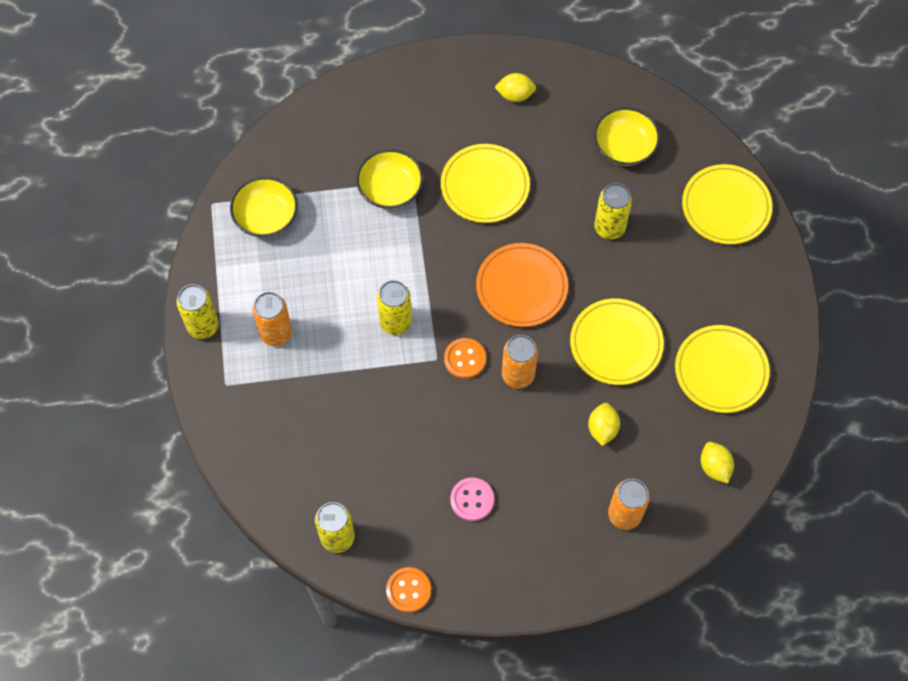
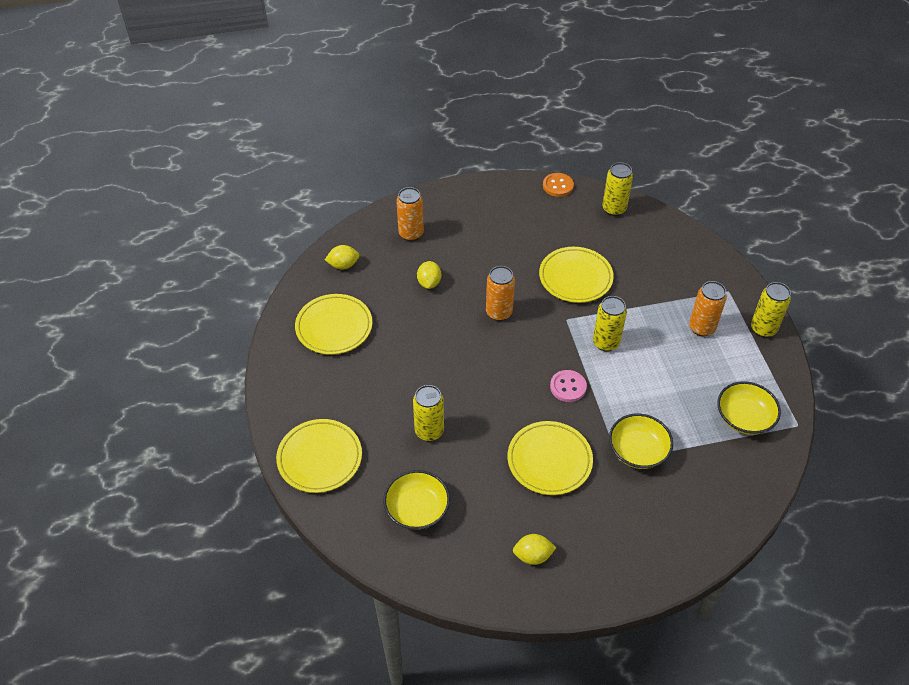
camera: 175 degrees right, 15 degrees down
(465, 359) = (543, 320): orange button -> none
(472, 500) = (523, 235): pink button -> pink button (568, 387)
(521, 287) = (504, 376): orange plate -> none
(616, 344) = (420, 340): yellow plate -> yellow plate (575, 277)
(714, 467) = (343, 265): yellow lemon -> yellow lemon turned 75 degrees counterclockwise

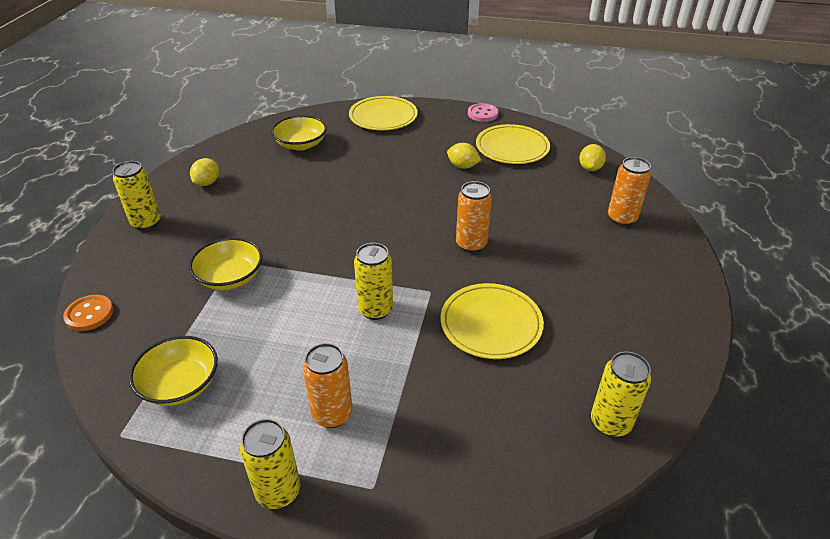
camera: 115 degrees right, 10 degrees down
(429, 282) = (540, 211): yellow lemon -> yellow lemon (463, 166)
(429, 431) = (364, 167): yellow can -> yellow can (146, 222)
(549, 460) = (276, 219): yellow plate -> none
(558, 186) = (682, 376): orange button -> orange button (89, 314)
(568, 387) = (342, 258): pink button -> pink button (482, 114)

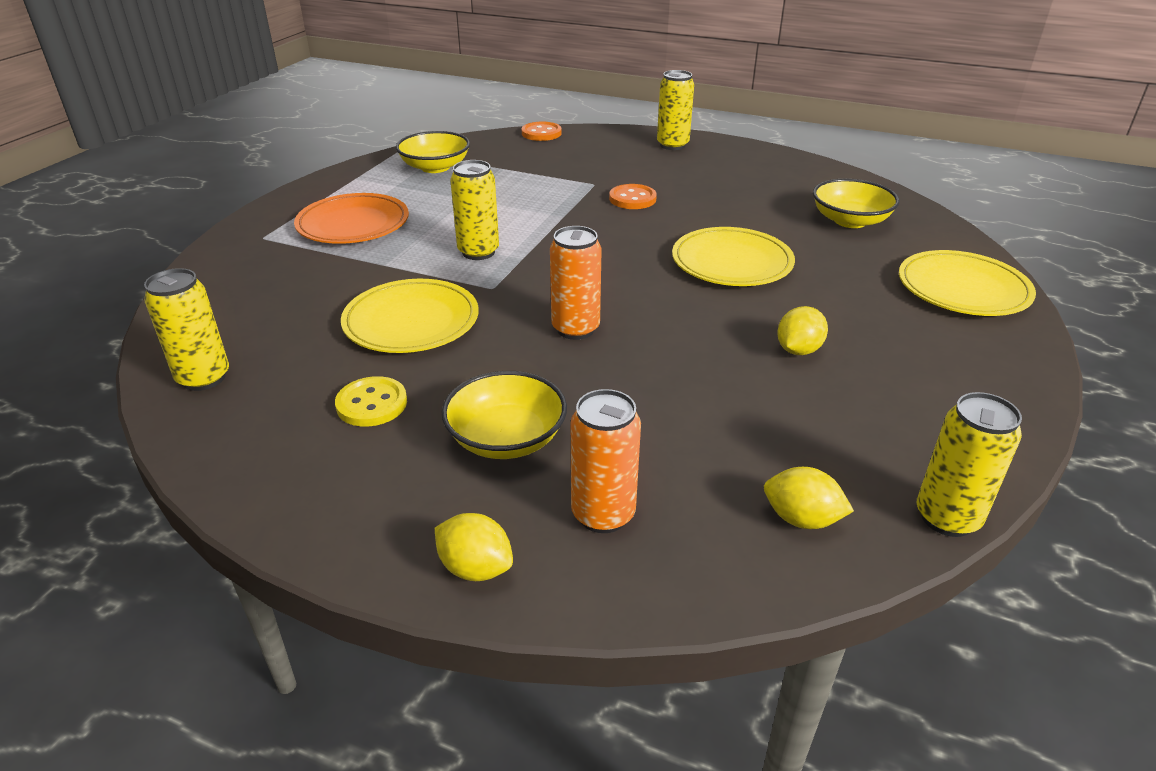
camera: 100 degrees right, 5 degrees down
(207, 183) = (748, 168): yellow lemon -> yellow lemon (475, 568)
(230, 277) = (568, 182): yellow bowl -> yellow bowl (506, 438)
(267, 237) = (632, 199): none -> orange button
(278, 491) = (296, 202): yellow can -> yellow can (947, 518)
(332, 414) = (353, 224): orange can -> orange plate
(482, 114) = (1021, 403): pink button -> none
(512, 148) = (876, 419): yellow plate -> yellow plate (731, 262)
(589, 318) = (372, 404): none -> yellow button

